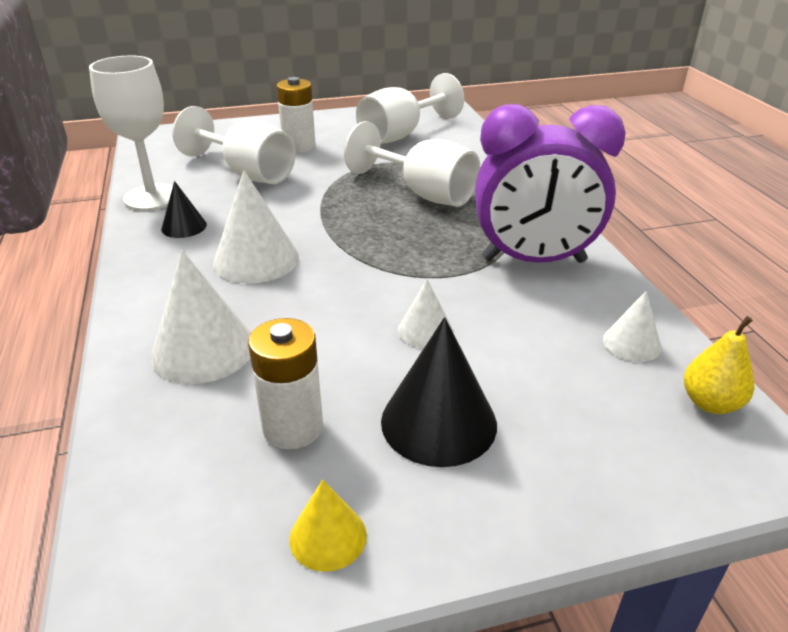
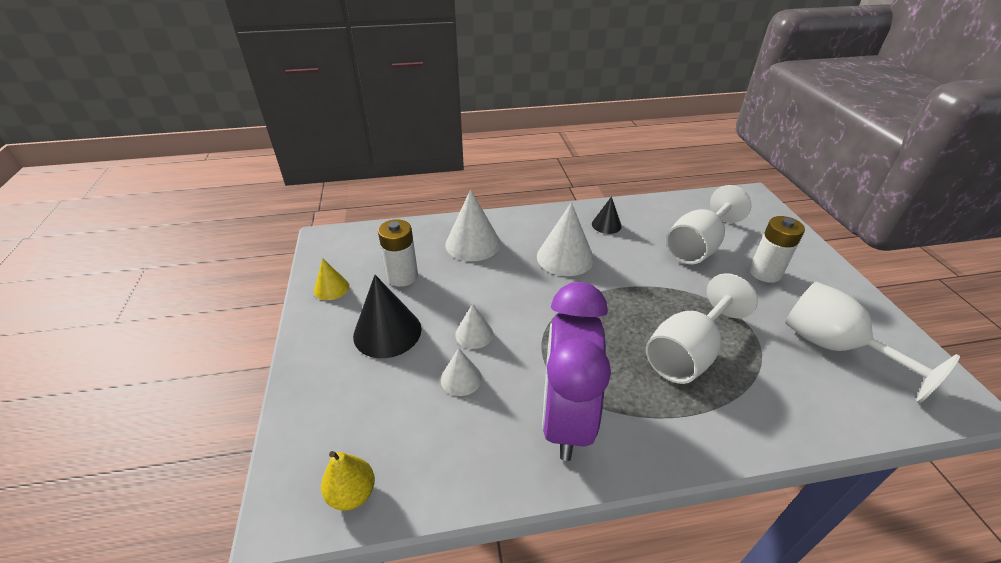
camera: 95 degrees right, 5 degrees up
(152, 197) = (645, 208): white goblet -> none
(632, 343) = (434, 461): white cone -> white cone (461, 378)

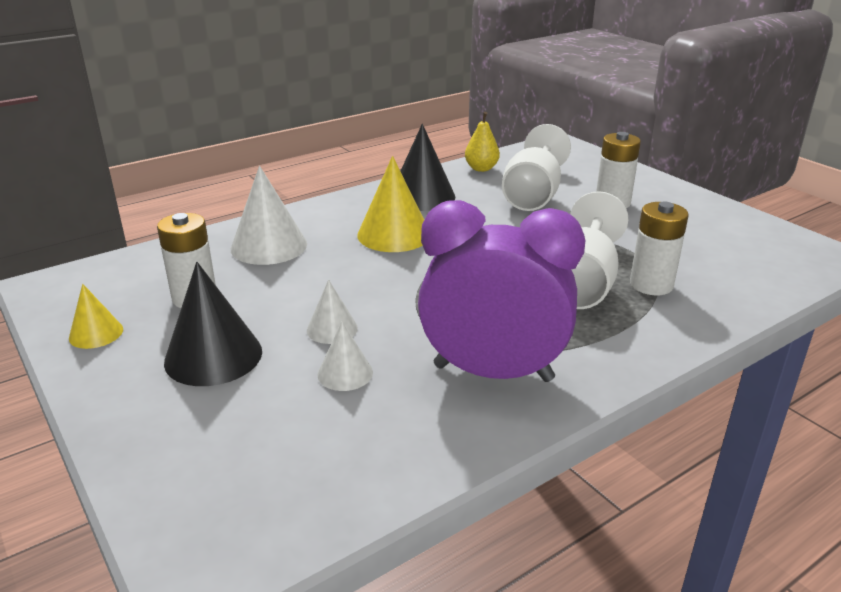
camera: 25 degrees left, 10 degrees down
(352, 493) = (280, 521): yellow pear -> yellow pear (481, 168)
(565, 257) = (394, 234): white cone -> yellow cone
(565, 418) = (493, 373): purple clock -> purple clock turned 120 degrees clockwise
(606, 225) = (422, 196): black cone -> black cone, size x1.78
(750, 374) = (651, 285): none -> white battery
(833, 347) = (710, 245): white goblet -> none

